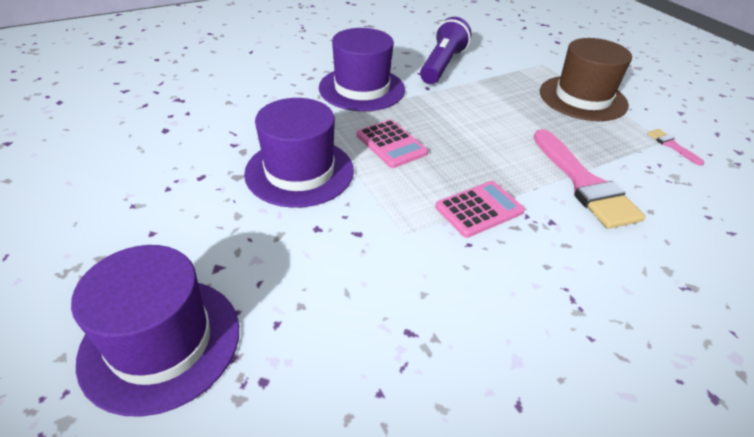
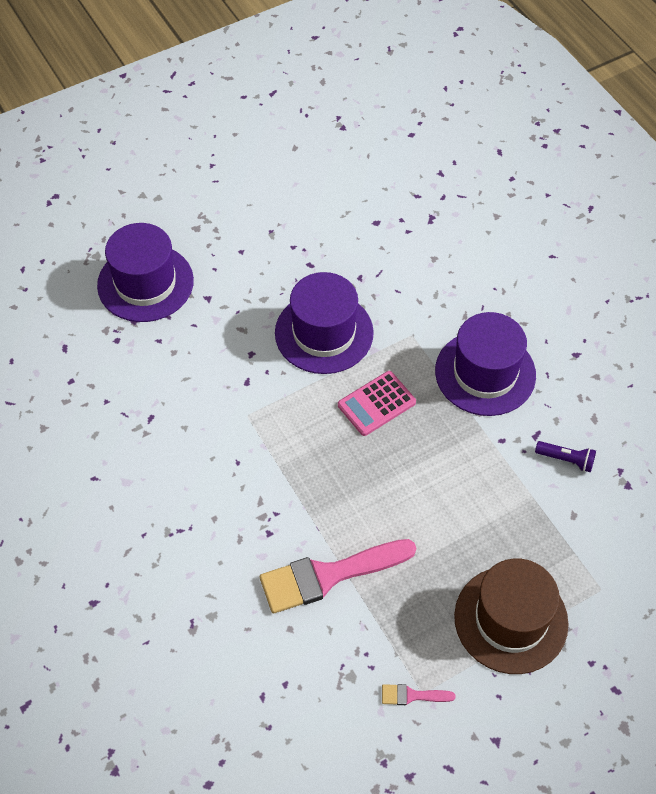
camera: 90 degrees right, 15 degrees up
(442, 65) = (566, 460): purple flashlight -> purple flashlight, size x0.50
(479, 209) = (282, 474): pink calculator -> none
(671, 145) = (412, 695): pink brush -> pink brush turned 150 degrees counterclockwise

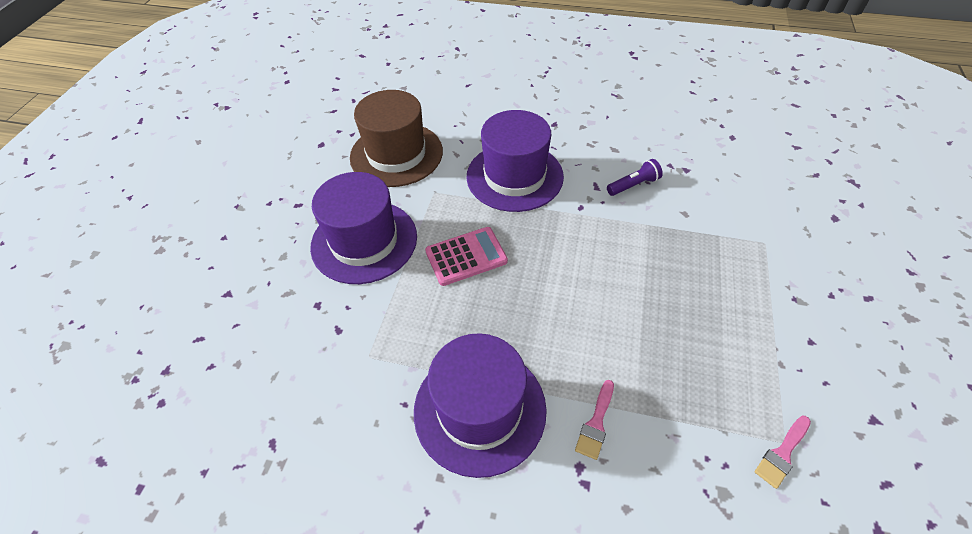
camera: 45 degrees left, 5 degrees down
(145, 283) = (146, 329): purple hat -> purple hat (480, 409)
(328, 576) = (596, 423): pink brush -> pink brush, size x0.44
(376, 404) = (466, 256): pink calculator -> pink calculator turned 120 degrees counterclockwise
(511, 619) = (751, 318): brown hat -> brown hat (396, 154)

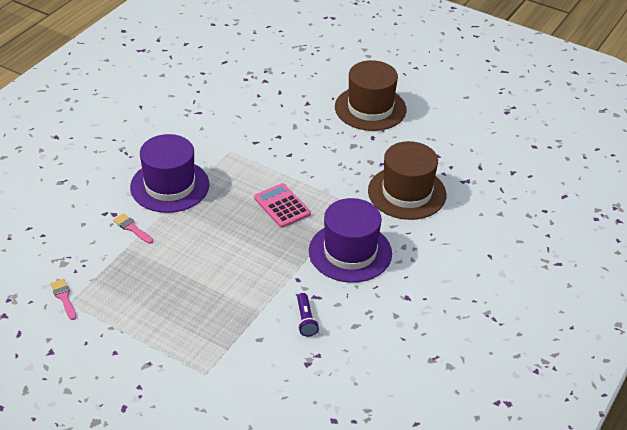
camera: 105 degrees right, 10 degrees down
(232, 221) = (370, 108): none -> brown hat
(364, 241) = (321, 162): purple hat -> none
(466, 256) = (282, 206): pink calculator -> pink calculator turned 150 degrees clockwise

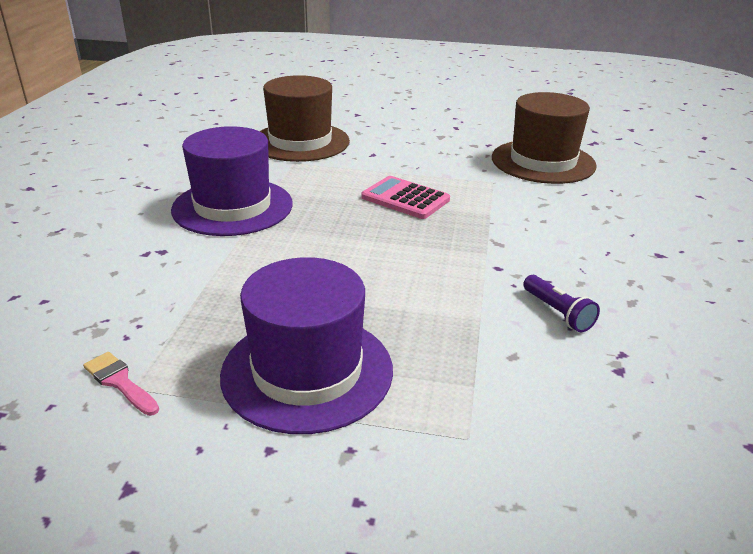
camera: 20 degrees left, 10 degrees down
(132, 228) = (200, 261): pink brush -> none
(350, 252) = (537, 225): purple hat -> purple hat (307, 371)
(370, 108) = (431, 108): brown hat -> brown hat (300, 142)

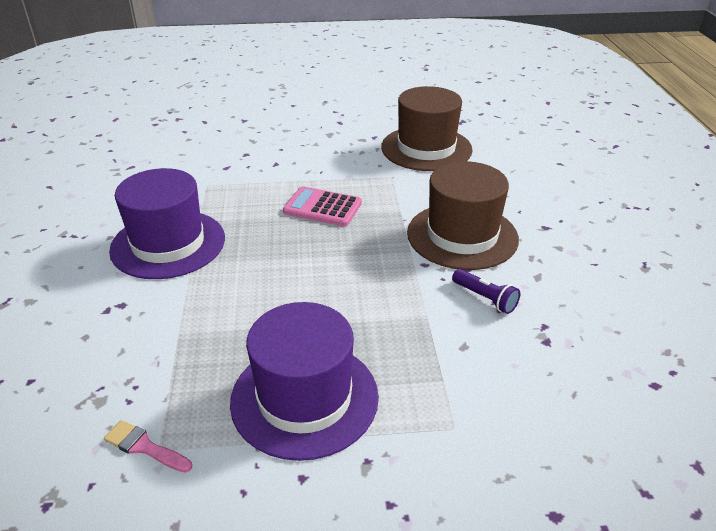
camera: 15 degrees left, 5 degrees up
(300, 142) = (202, 160): brown hat -> brown hat (462, 236)

